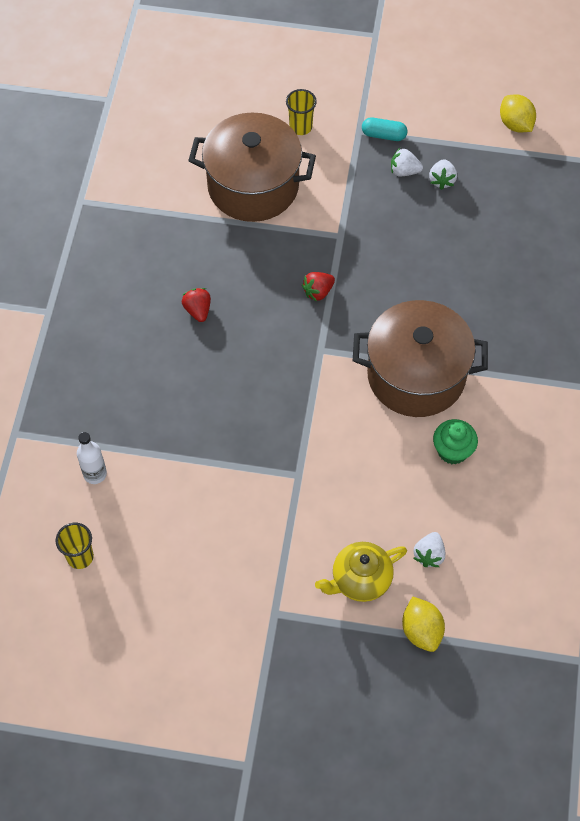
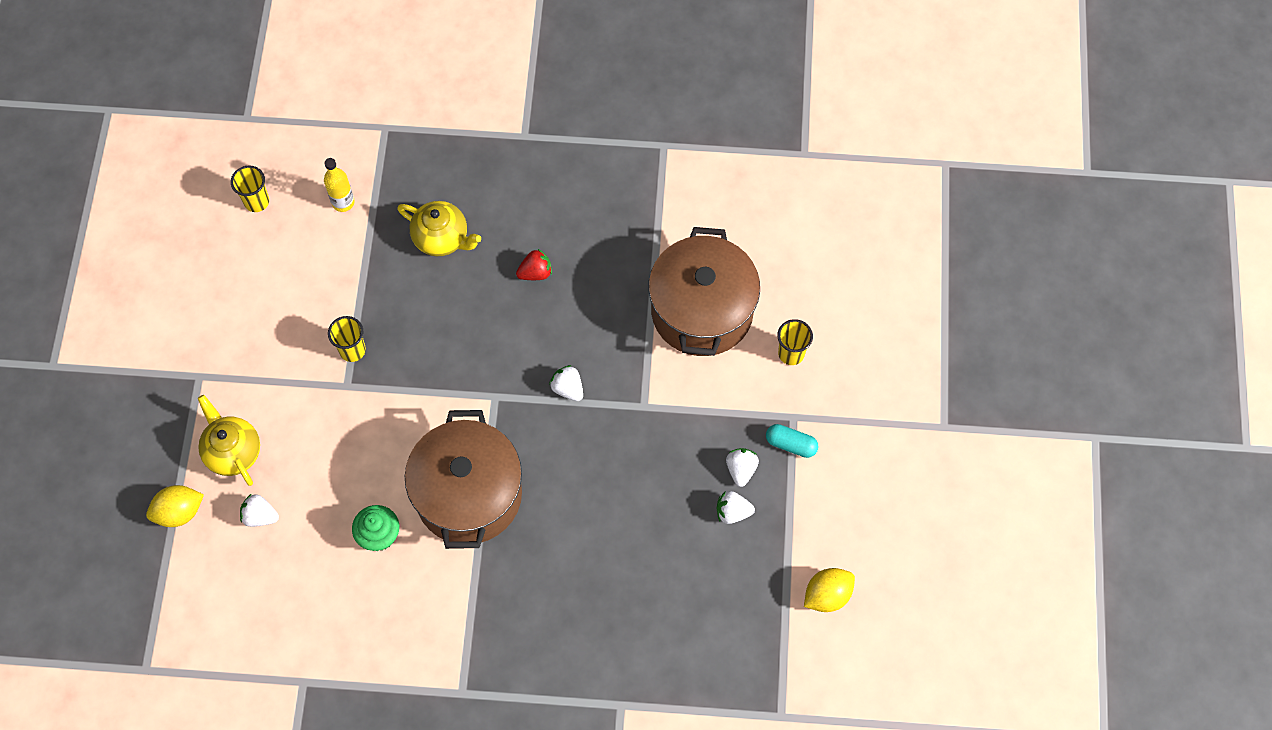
camera: 85 degrees right, 5 degrees up
(95, 474) = (343, 202): white bottle -> yellow bottle
(150, 387) = (442, 238): none -> yellow teapot
(261, 469) = (352, 350): none -> yellow cup
(318, 292) = (568, 388): red strawberry -> white strawberry
(383, 135) = (791, 444): turquoise capsule -> turquoise capsule turned 75 degrees counterclockwise

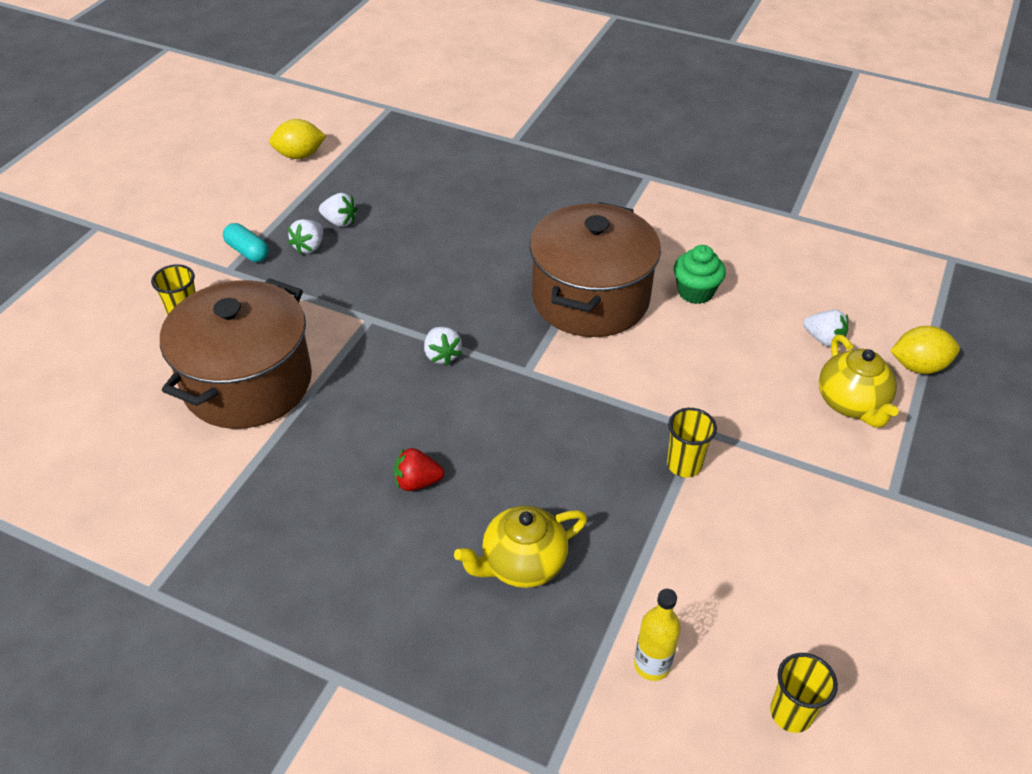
camera: 160 degrees left, 20 degrees down
(442, 238) = (522, 564): yellow teapot -> yellow teapot turned 75 degrees counterclockwise

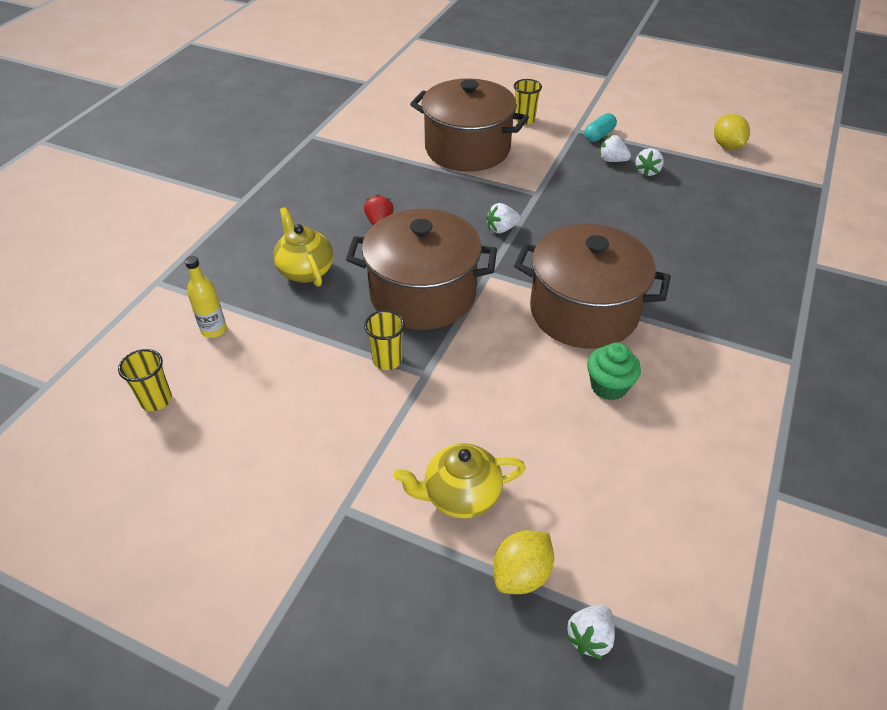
camera: 90 degrees right, 0 degrees up
(568, 433) = (423, 294): none -> brown pot
(823, 339) = (554, 487): white strawberry -> white strawberry (589, 637)
(918, 366) = (521, 574): yellow lemon -> yellow lemon turned 45 degrees clockwise

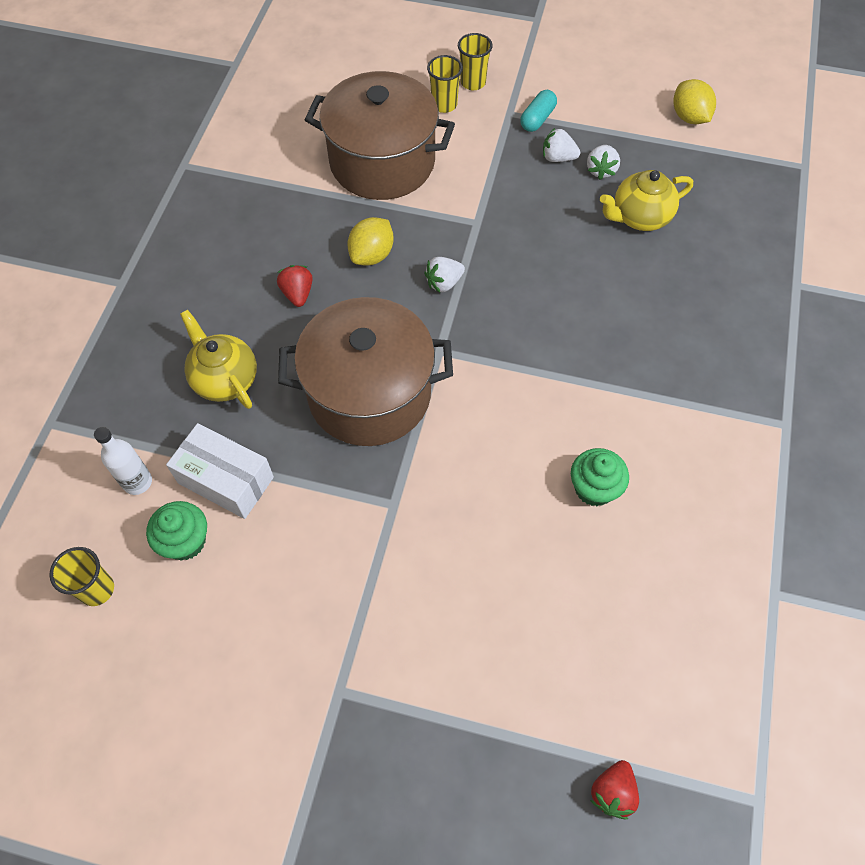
camera: 10 degrees left, 15 degrees up
(214, 330) = (137, 482): yellow bottle -> white bottle
(240, 376) = (185, 541): none -> green cupcake
(287, 338) = (226, 480): none -> white box
(387, 360) = (347, 492): yellow cup -> yellow cup (473, 82)
(460, 495) = (459, 653): yellow teapot -> yellow teapot (639, 217)
(521, 574) = (536, 735): yellow lemon -> yellow lemon (372, 255)
(583, 311) = (554, 390): brown pot -> none
(589, 637) = (612, 792): white strawberry -> red strawberry

